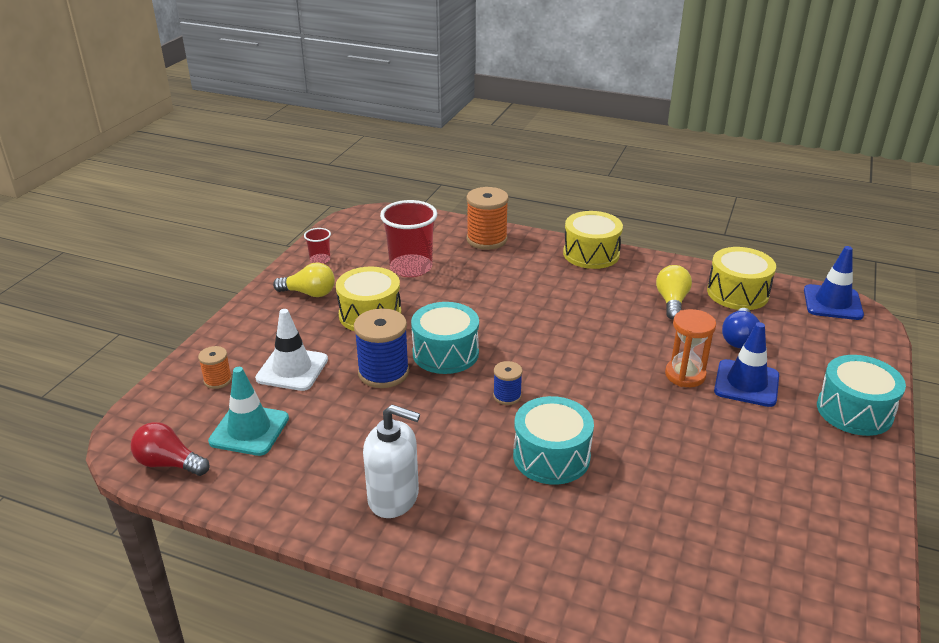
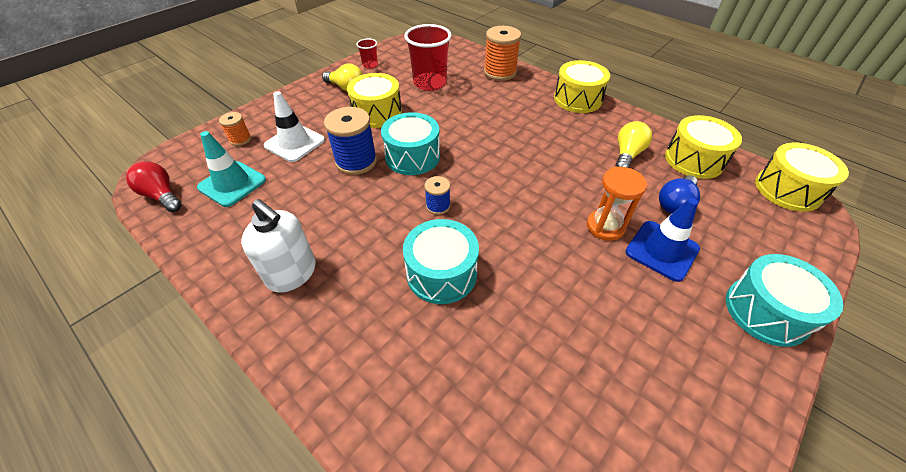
camera: 20 degrees right, 15 degrees up
(832, 303) = (787, 190): blue traffic cone -> yellow drum

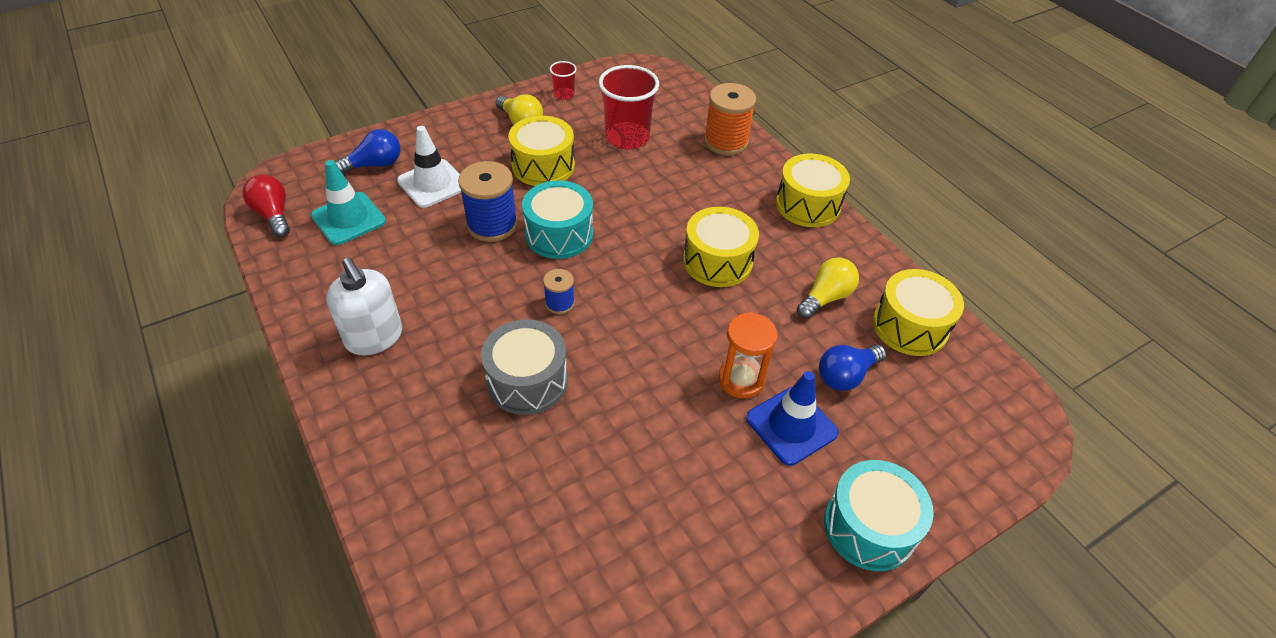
camera: 15 degrees right, 0 degrees up
(240, 139) = (375, 164): orange spool -> blue light bulb
(441, 273) = (527, 381): turquoise drum -> grey drum
(787, 190) = (1009, 397): yellow drum -> yellow drum (717, 261)

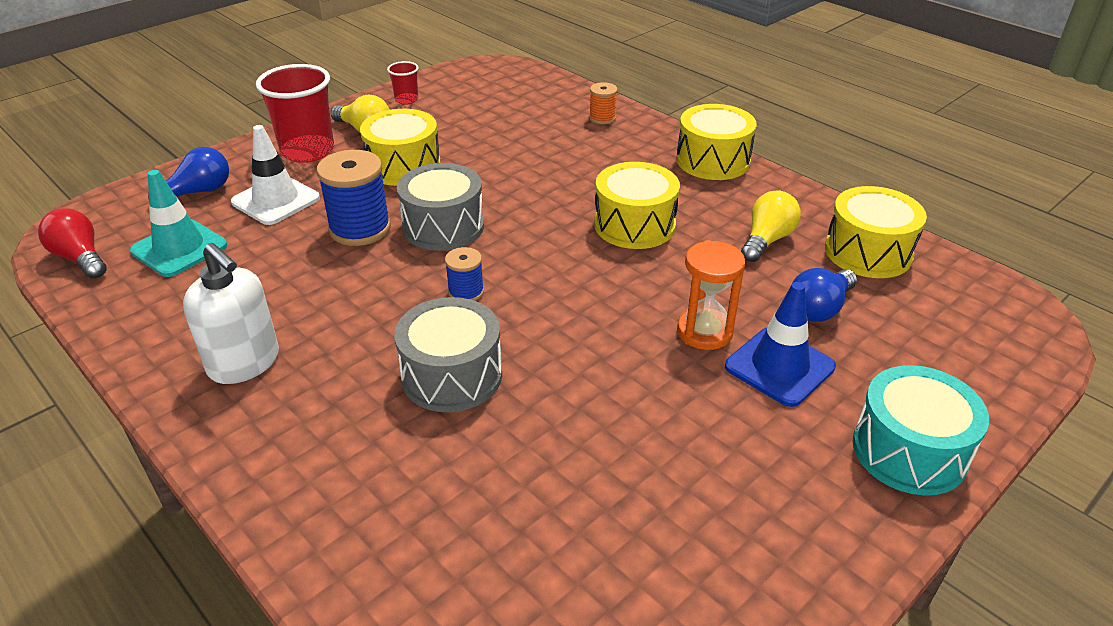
camera: 10 degrees left, 10 degrees down
(559, 234) = (443, 226): turquoise drum -> grey drum
(627, 138) = (491, 128): red cup -> red cup (307, 151)
(726, 142) = (602, 118): orange spool -> orange spool, size x0.53

